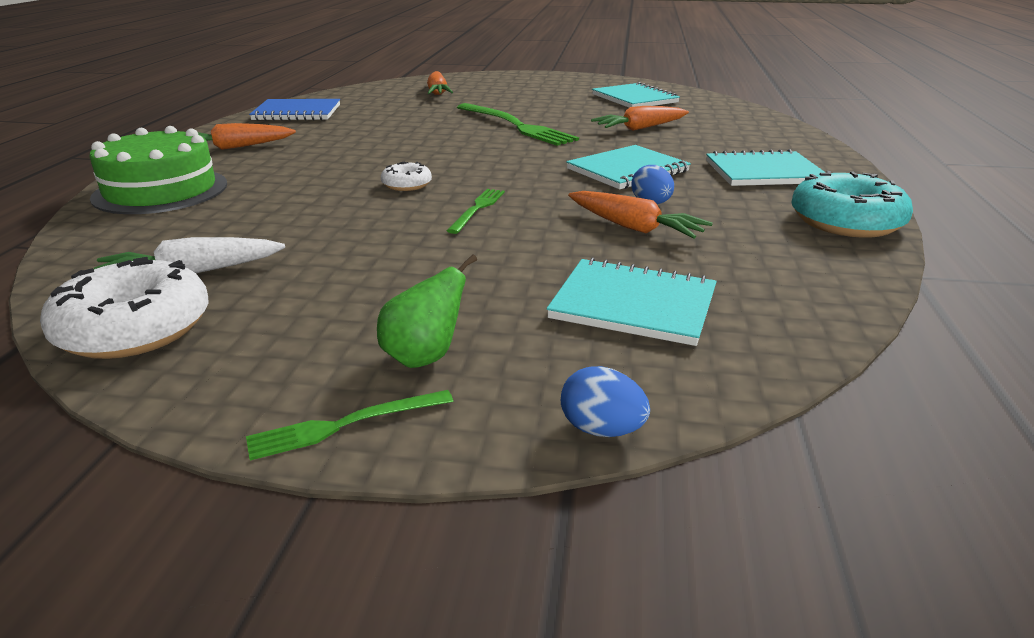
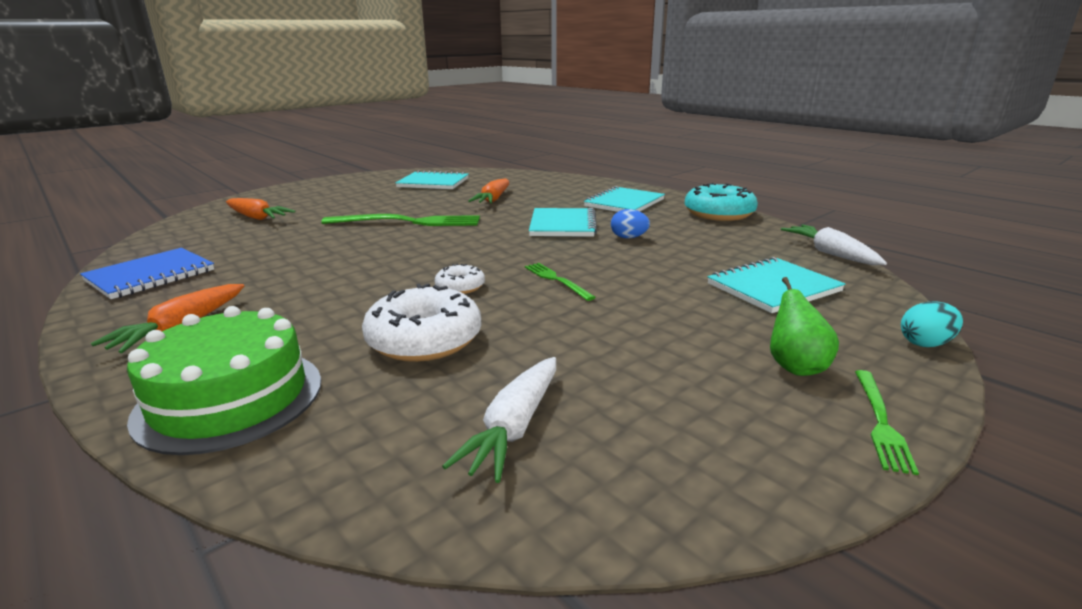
camera: 50 degrees left, 5 degrees down
(134, 328) = (616, 488): white donut -> white donut (424, 339)
(601, 429) = (925, 343): blue egg -> turquoise egg
(634, 227) = (660, 253): orange carrot -> none
(837, 316) = (830, 253): none -> white carrot

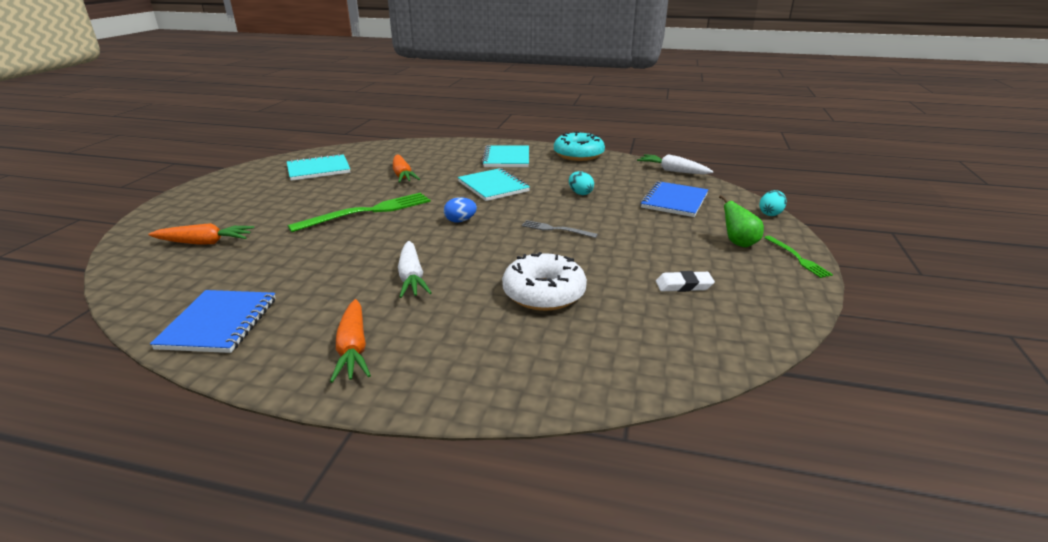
camera: 35 degrees left, 5 degrees up
(230, 398) = (492, 371): green cake -> none
(460, 287) = (504, 252): white donut -> none
(514, 428) = (670, 320): white carrot -> white carrot (411, 277)
(556, 280) = (556, 229): green fork -> grey fork
(610, 392) = (683, 285): none -> white eraser
(628, 238) = (551, 186): blue egg -> blue egg (460, 221)
(652, 251) = (580, 193): none -> turquoise egg
(773, 288) = (674, 201): turquoise notebook -> blue notebook

